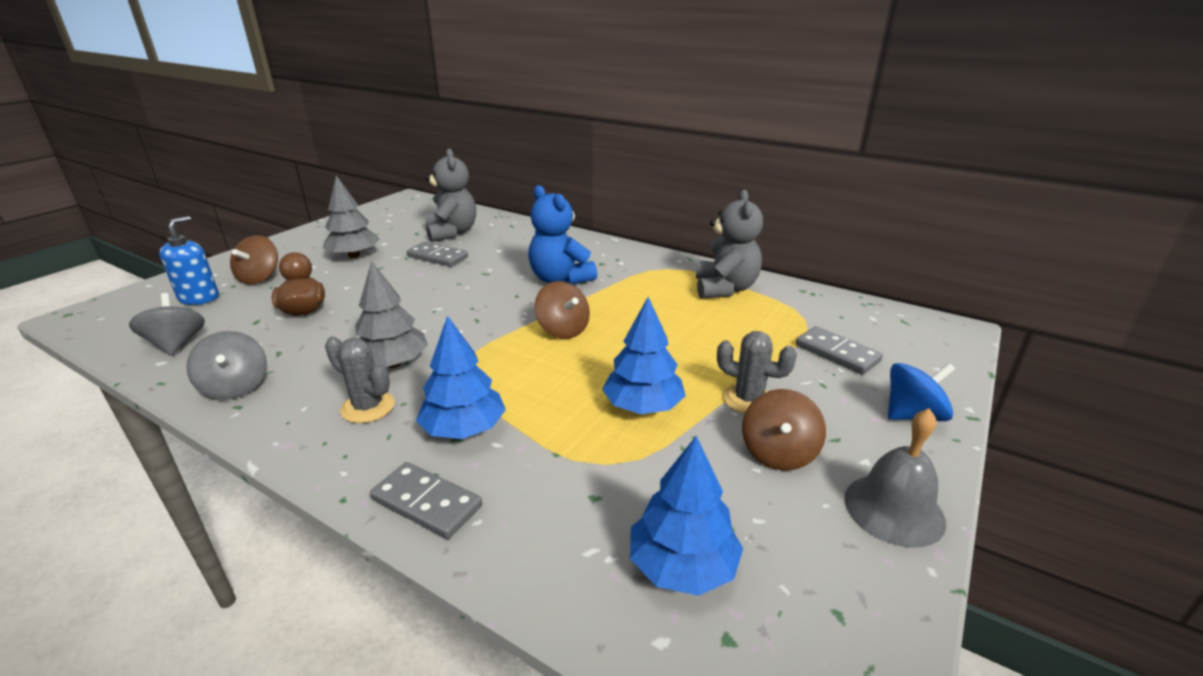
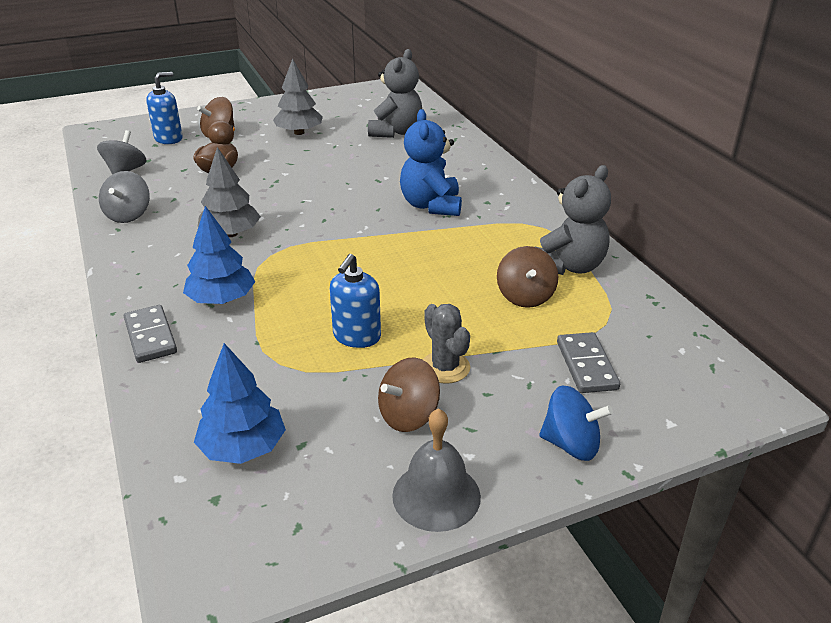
camera: 35 degrees right, 5 degrees up
(368, 407) = (184, 260): grey cactus -> none
(437, 257) = (358, 153): grey domino -> none
(563, 330) = (376, 252): brown spinning top -> brown spinning top (525, 296)
(643, 406) = (356, 337): blue tree -> blue soap dispenser

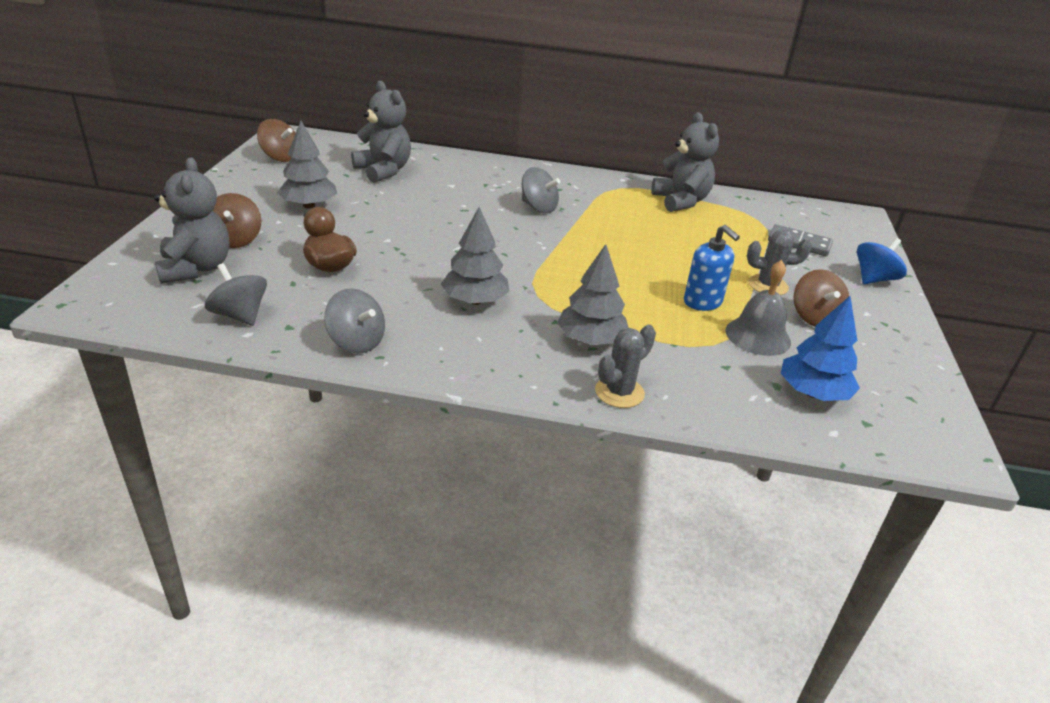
camera: 60 degrees left, 0 degrees up
(150, 336) = (619, 392): grey domino -> grey cactus
(169, 139) = (196, 268): blue soap dispenser -> grey teddy bear
(221, 300) = (591, 340): blue tree -> grey tree
(431, 205) = (538, 208): blue teddy bear -> grey spinning top
(436, 495) = (901, 338): grey bell -> grey bell (758, 336)
(525, 296) = (705, 228): brown spinning top -> brown spinning top (280, 157)

